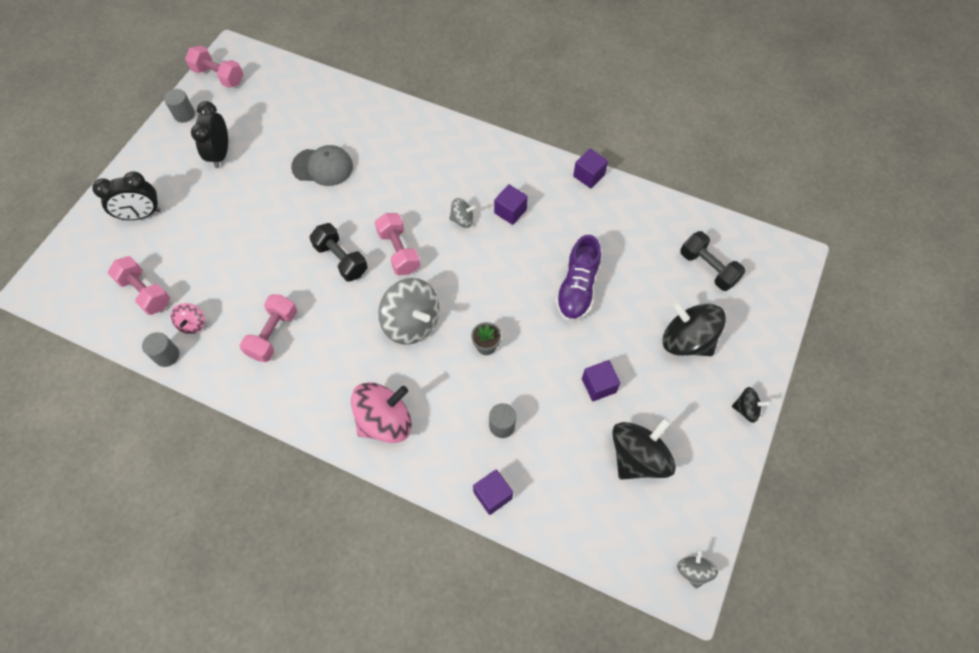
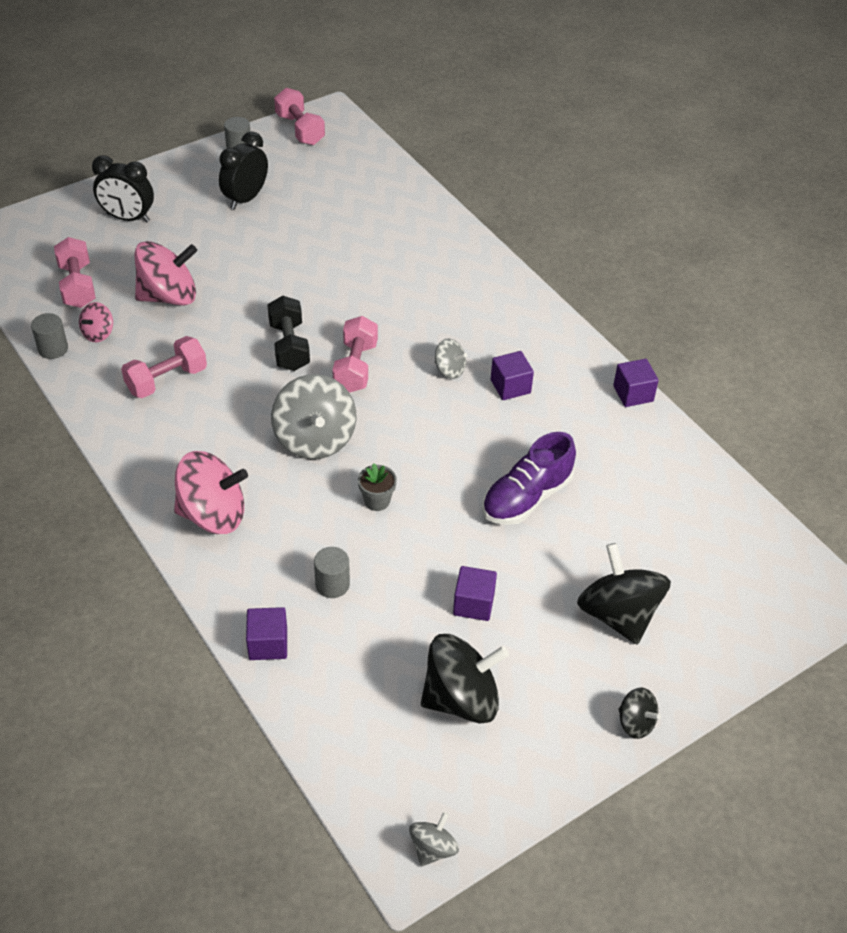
camera: 30 degrees right, 15 degrees down
(223, 265) = (169, 296): none -> pink spinning top
(323, 167) = (339, 254): grey cap -> none
(708, 268) = (706, 555): black dumbbell -> none

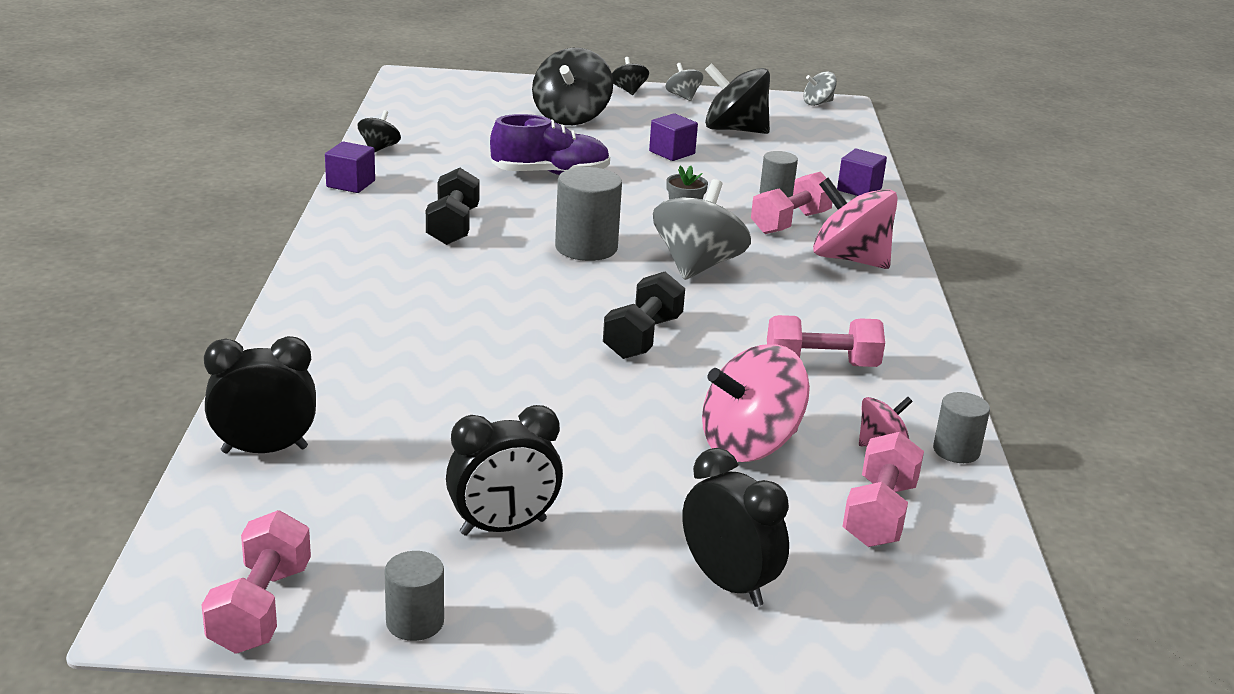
camera: 145 degrees left, 20 degrees down
(169, 296) = (749, 445): pink spinning top -> pink spinning top turned 45 degrees counterclockwise
(355, 367) = (589, 294): pink dumbbell -> pink dumbbell (790, 223)
(388, 184) = (264, 450): none -> black clock
(404, 415) = (586, 247): none -> grey cylinder
(449, 370) = (493, 257): grey spinning top -> grey spinning top (683, 96)
(510, 386) = (453, 226): purple cube -> black dumbbell
(682, 452) = (379, 148): none -> black spinning top

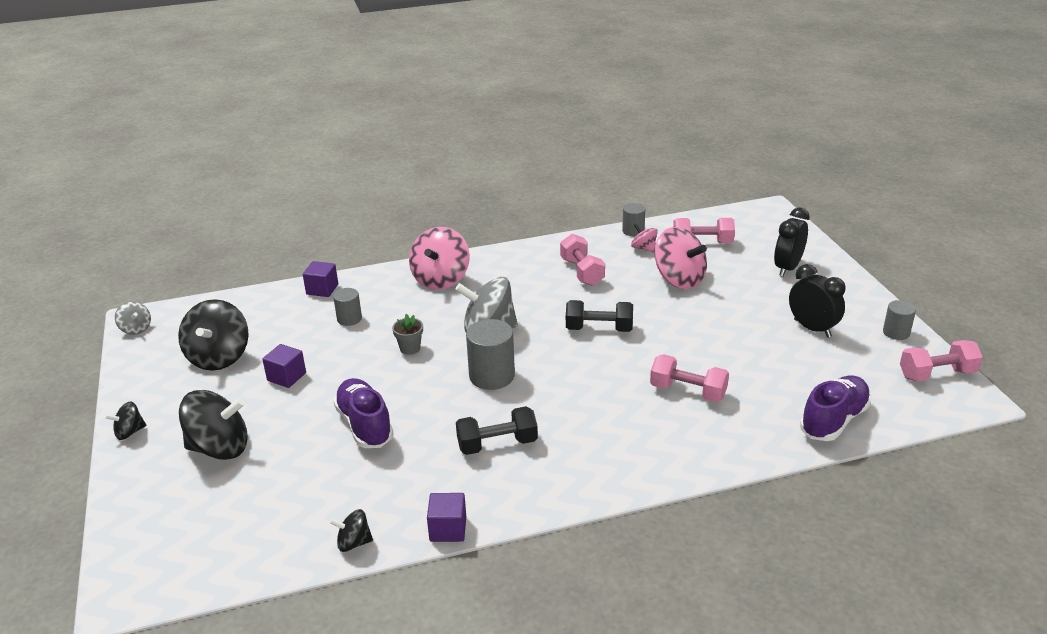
camera: 105 degrees left, 5 degrees up
(264, 450) = (834, 420): black clock -> purple shoe
(683, 96) = (138, 398): grey spinning top -> none
(790, 223) = (397, 306): pink dumbbell -> pink dumbbell (688, 391)

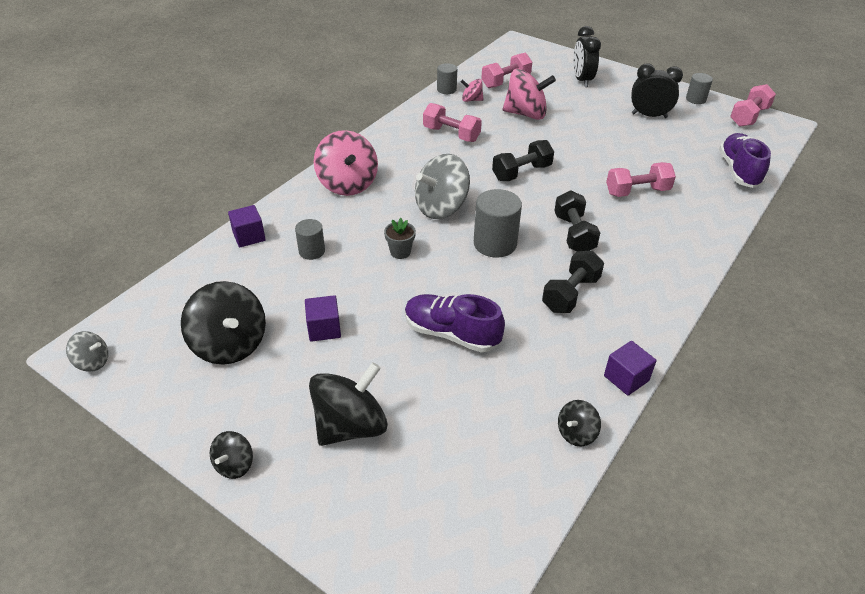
camera: 40 degrees left, 10 degrees up
(571, 399) = (574, 234): none -> black dumbbell

